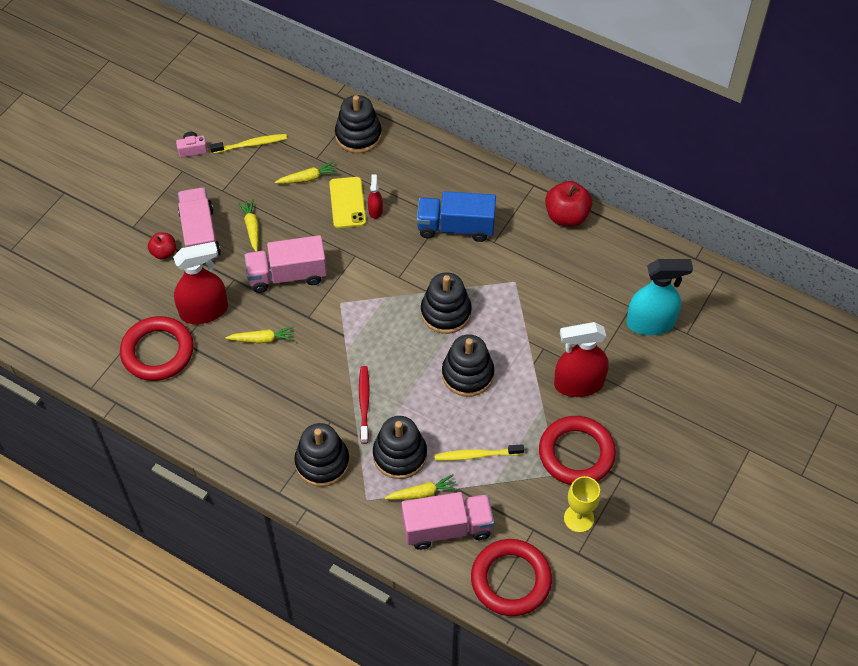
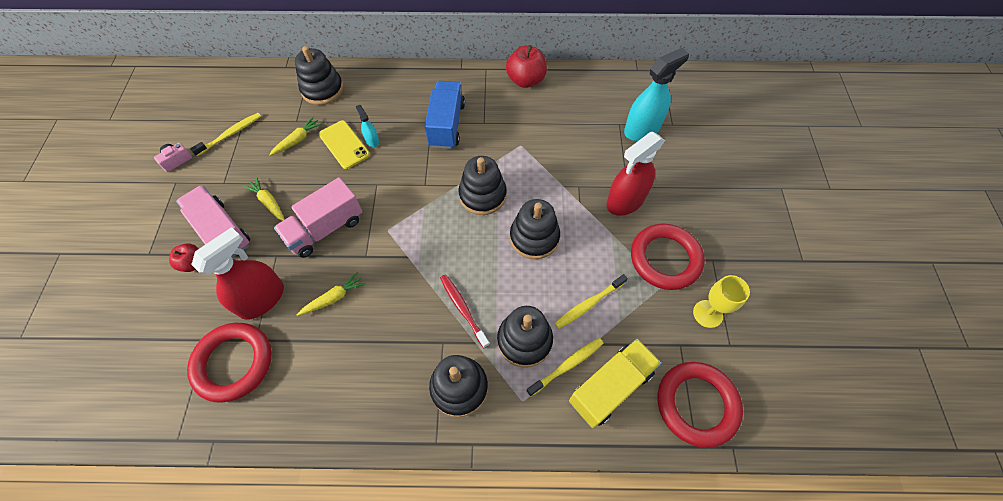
camera: 30 degrees left, 5 degrees up
(375, 210) = (372, 140): red spray bottle -> turquoise spray bottle
(422, 493) = (567, 365): yellow carrot -> yellow toothbrush
(447, 528) = (610, 387): pink truck -> yellow truck
(456, 227) = (446, 125): blue truck -> blue truck turned 120 degrees clockwise

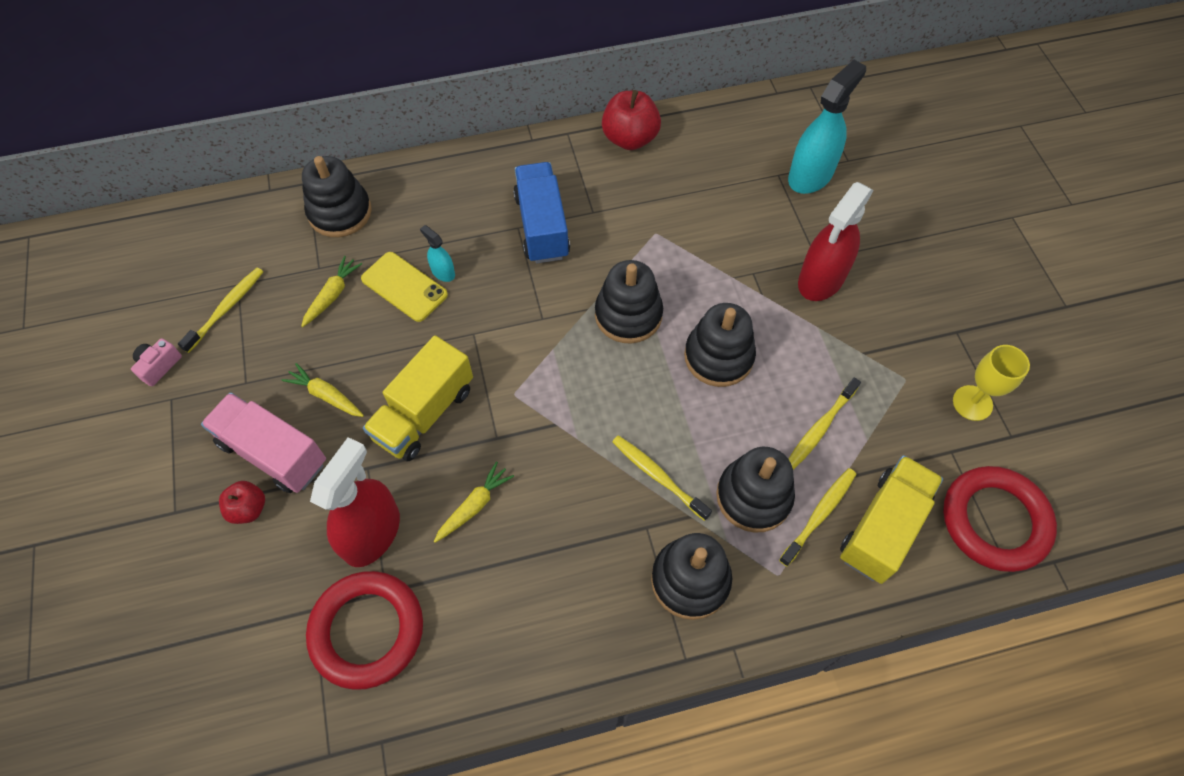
camera: 15 degrees left, 0 degrees up
(325, 229) = (424, 413): pink truck -> yellow truck
(463, 309) = (658, 476): red toothbrush -> yellow toothbrush
(665, 259) = (897, 345): red ring -> none

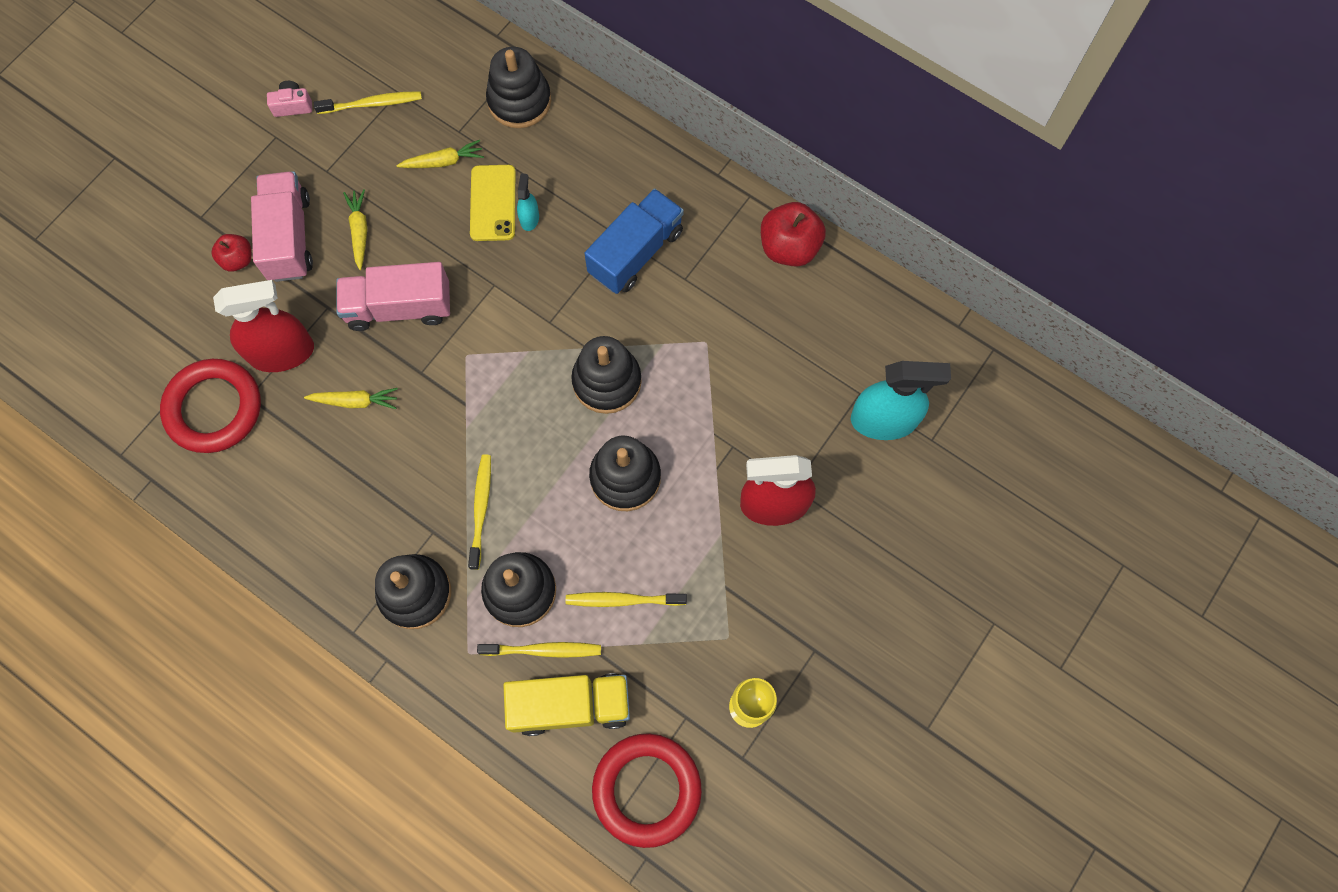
camera: 50 degrees right, 10 degrees up
(424, 413) = (399, 307): yellow truck -> pink truck

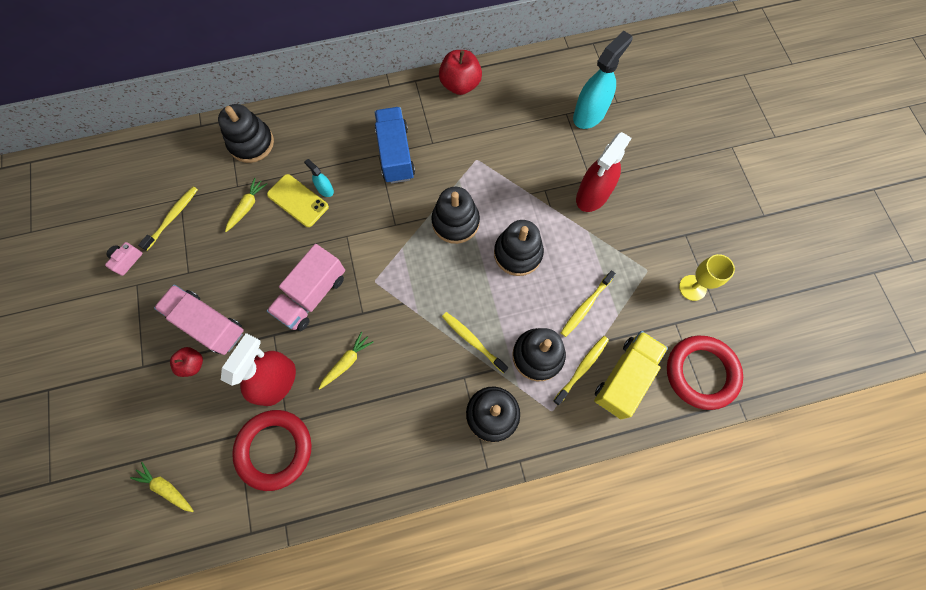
camera: 50 degrees left, 0 degrees up
(359, 231) = (244, 282): yellow carrot -> yellow carrot (166, 488)

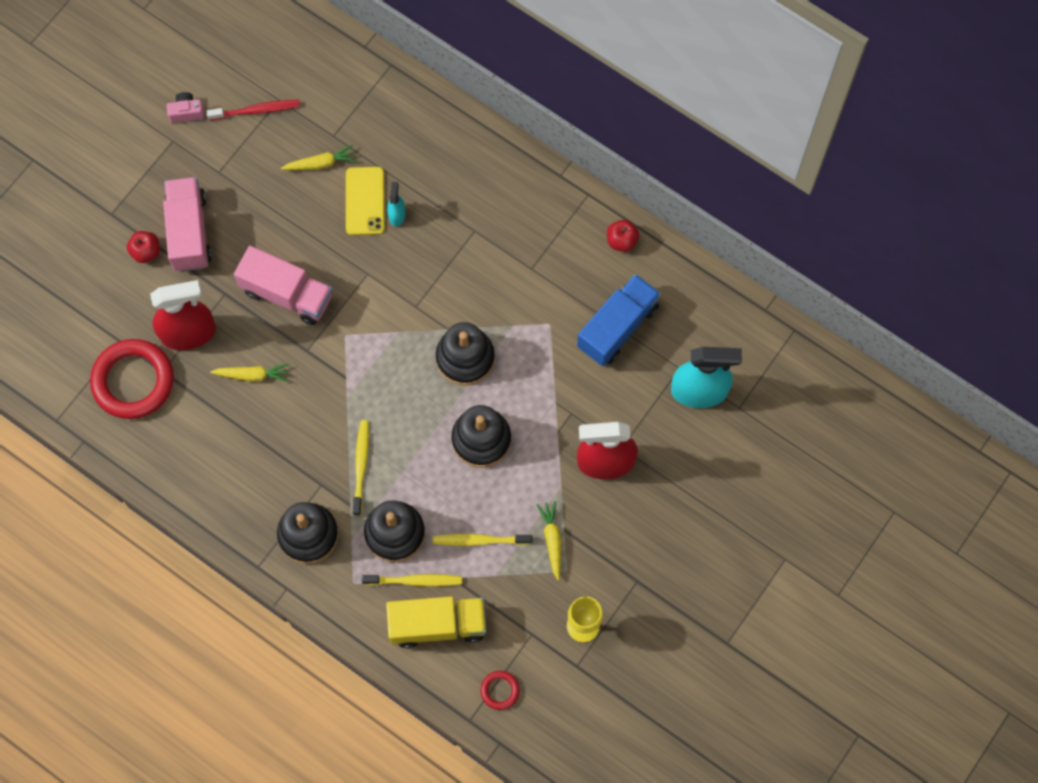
camera: 50 degrees right, 0 degrees up
(166, 488) = (37, 325): yellow carrot -> yellow carrot (552, 540)
(173, 217) = (256, 110): yellow toothbrush -> red toothbrush
(251, 143) = (386, 108): black stacking toy -> none
(312, 295) = (287, 294): pink truck -> pink truck turned 150 degrees counterclockwise
(395, 154) = (489, 245): blue truck -> blue truck (617, 327)
(460, 85) = (621, 241): red apple -> red apple, size x0.59
(701, 373) = (500, 690): red ring -> red ring, size x0.45

